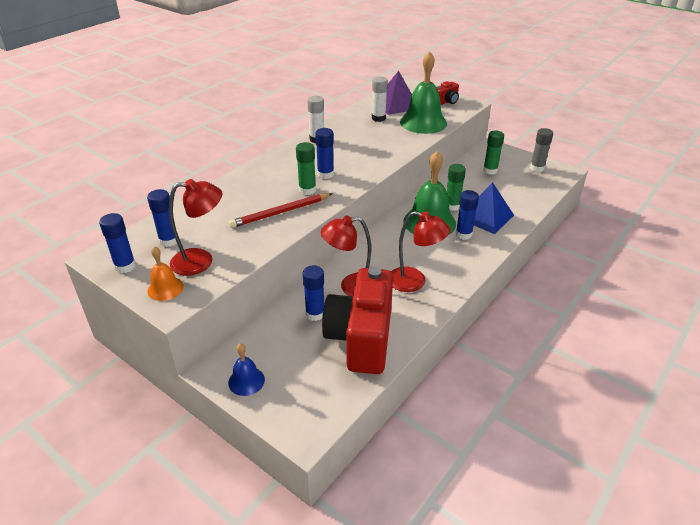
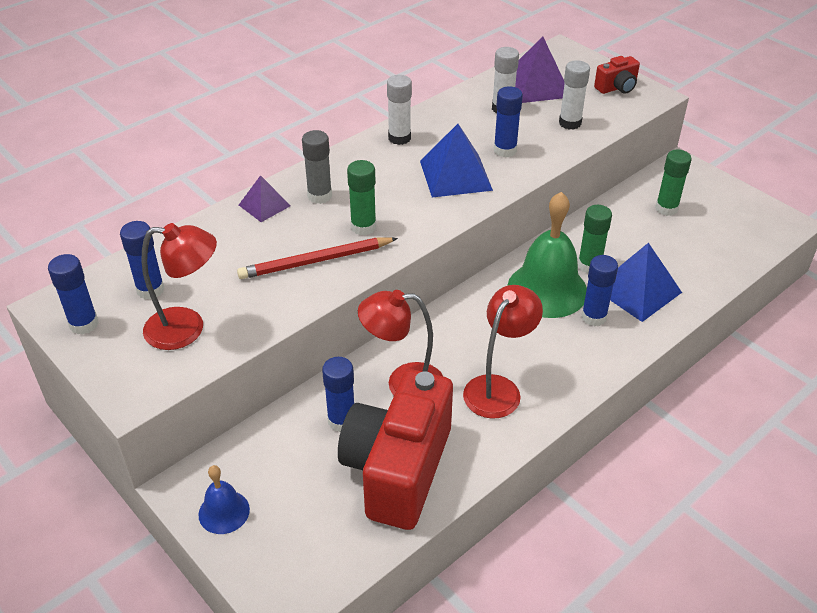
camera: 10 degrees right, 5 degrees up
(165, 288) = (130, 367): orange bell -> none
(236, 184) = (264, 205): none -> purple pyramid
(325, 174) = (396, 202): blue glue stick -> blue glue stick (505, 150)
(359, 156) = (455, 175): none -> blue pyramid
(414, 282) = (498, 388): red lamp -> red lamp turned 90 degrees counterclockwise
(423, 122) = (570, 123): green bell -> white glue stick
(537, 168) = (743, 212): grey glue stick -> grey glue stick (319, 196)

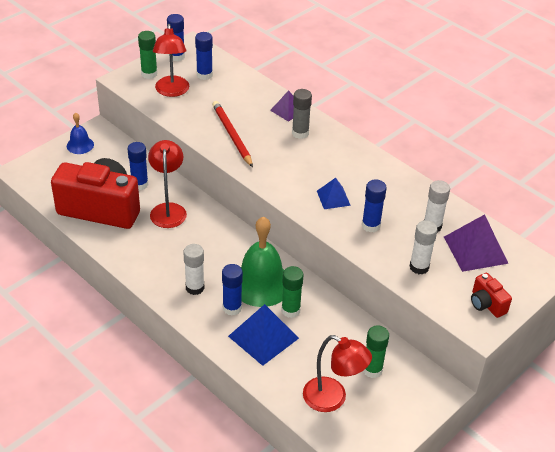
camera: 85 degrees right, 0 degrees up
(363, 227) = (268, 154): green glue stick -> green glue stick (149, 74)
(399, 138) = (377, 169): white glue stick -> white glue stick (195, 288)
(455, 175) = (333, 198): blue pyramid -> blue pyramid, size x0.59
(498, 388) = (163, 253): red lamp -> red lamp (333, 399)

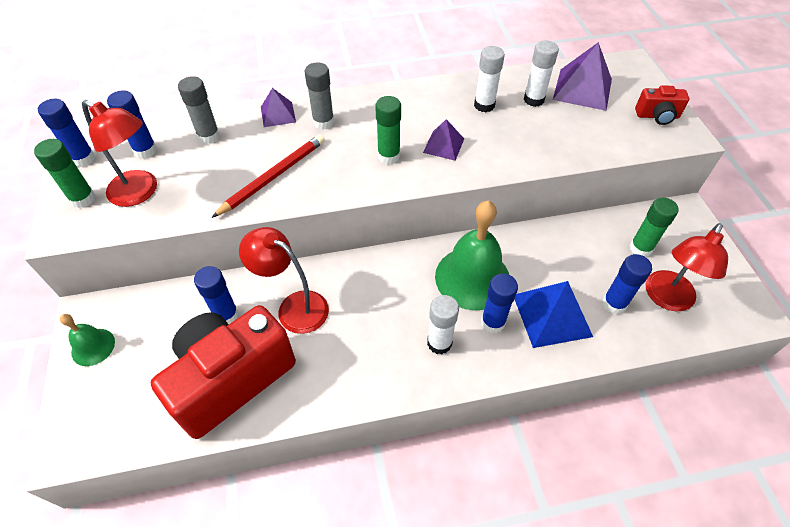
camera: 55 degrees left, 10 degrees up
(80, 145) = (93, 347): blue bell -> green bell
(232, 135) = (273, 176): red pencil -> red pencil turned 120 degrees clockwise
(239, 92) = (209, 136): none -> grey glue stick
(290, 310) = (526, 272): green glue stick -> green glue stick (388, 156)
(333, 198) = (443, 145): blue pyramid -> purple pyramid
(333, 399) = (666, 299): red lamp -> red lamp turned 150 degrees clockwise
(371, 225) = (504, 138): blue glue stick -> blue glue stick (614, 304)
(419, 267) = (584, 134): white glue stick -> white glue stick (484, 105)

